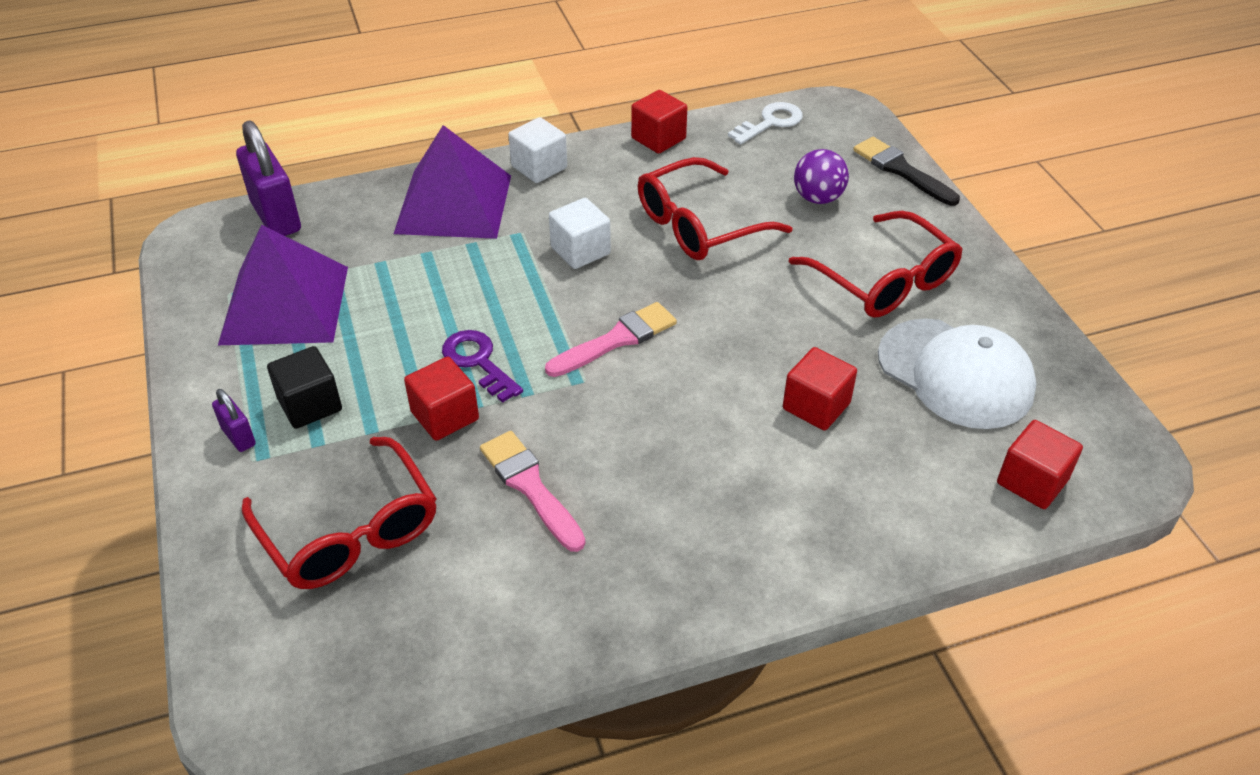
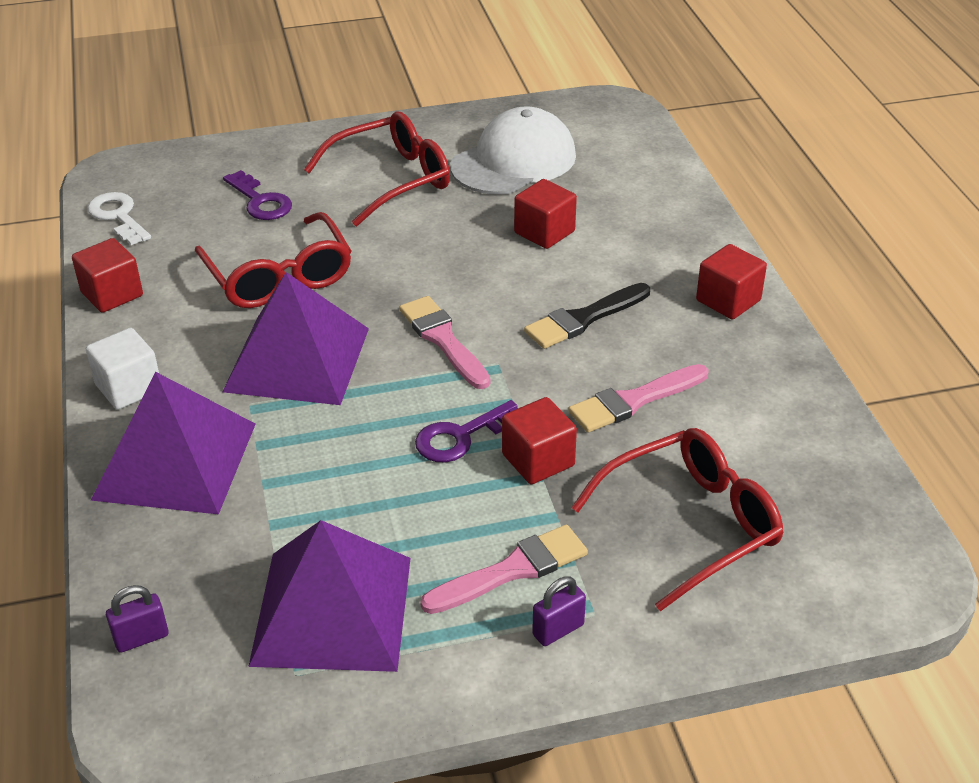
camera: 85 degrees left, 5 degrees down
(276, 217) = (141, 638): purple padlock -> purple padlock, size x0.50
(310, 405) = (512, 570): black cube -> pink brush
(580, 251) = (297, 359): white cube -> purple pyramid
(818, 198) = (260, 201): purple ball -> purple key
(901, 170) = (234, 150): black brush -> black brush (584, 319)
(1032, 481) = (630, 146): red cube -> red cube (728, 300)

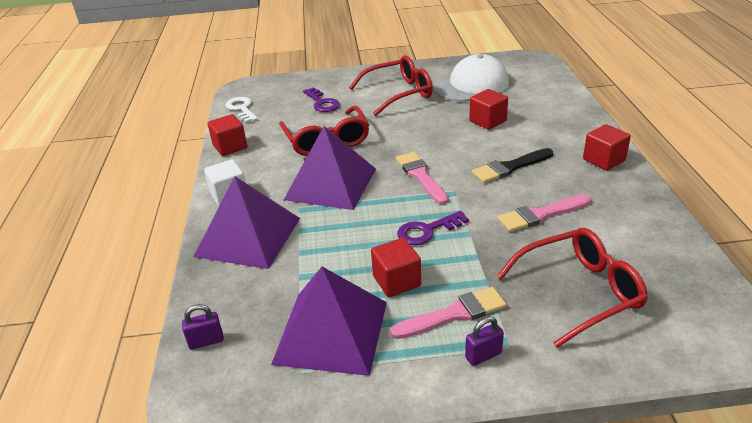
camera: 10 degrees right, 5 degrees down
(538, 460) = (476, 247): red cube -> red cube (396, 281)

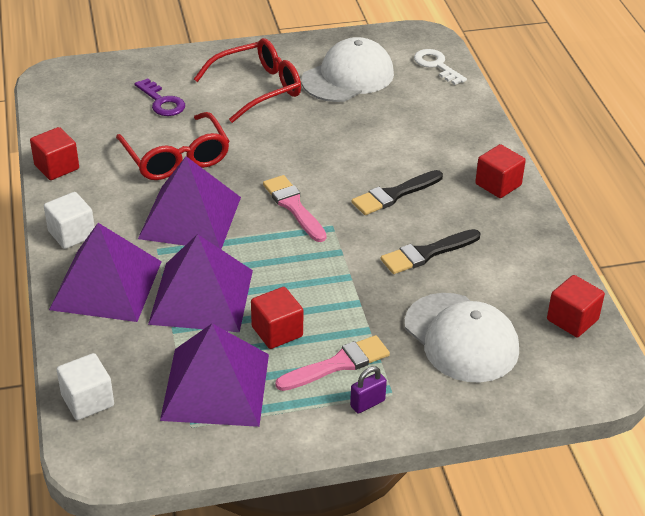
camera: 10 degrees left, 5 degrees up
(206, 341) = (87, 400): purple padlock -> white cube
(242, 109) = (58, 110): white key -> white key (436, 65)
(330, 248) = (201, 296): none -> purple pyramid
(427, 231) = (305, 274): purple key -> none
(487, 121) = (368, 131): red cube -> red cube (572, 320)
(541, 215) = (427, 253): pink brush -> black brush
(579, 292) = (461, 338): red glasses -> white cap

